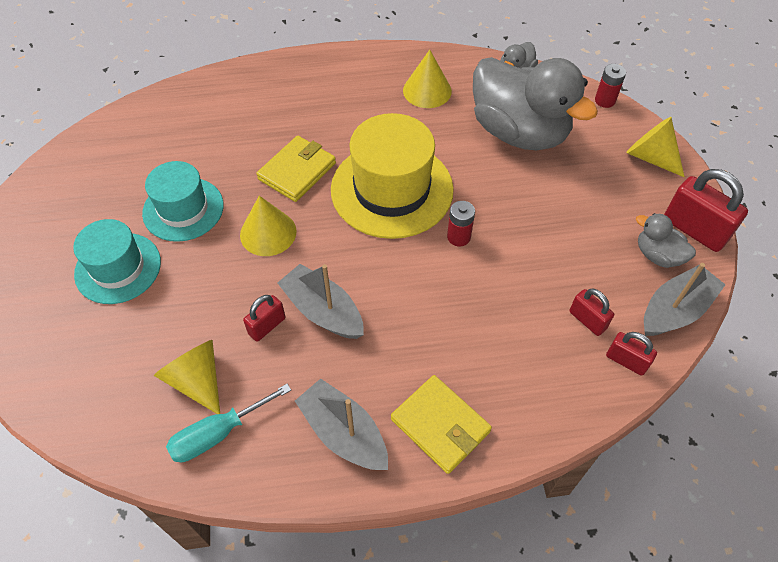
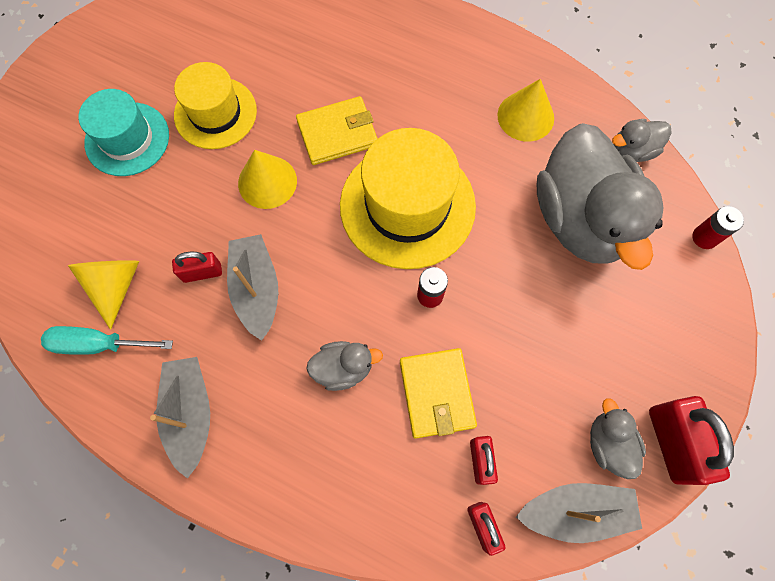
camera: 35 degrees right, 15 degrees up
(183, 209) = (215, 113): turquoise hat -> yellow hat
(437, 323) = (343, 368): none -> grey duck
(440, 425) = (271, 465): yellow wallet -> yellow wallet (436, 393)
(650, 157) = (697, 333): yellow cone -> none

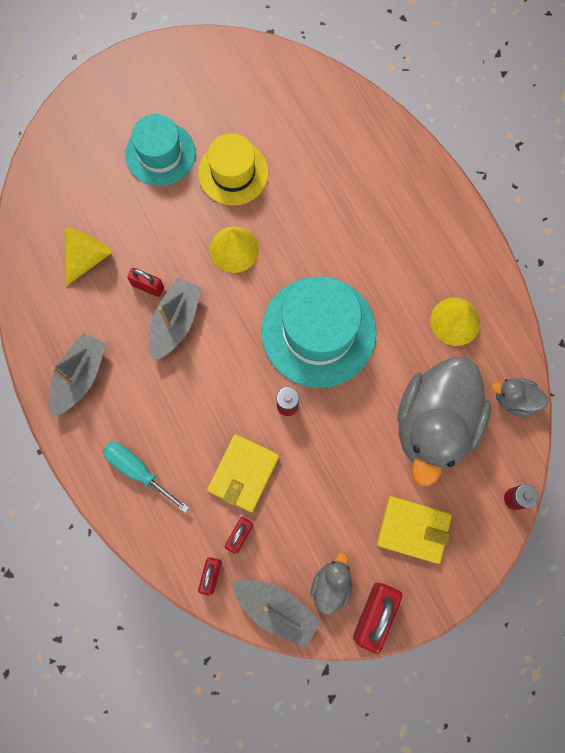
camera: 35 degrees right, 5 degrees up
(98, 344) = (52, 291): turquoise screwdriver -> turquoise screwdriver (138, 470)
(337, 133) = (308, 244): yellow wallet -> yellow wallet (413, 530)
(343, 368) = (195, 415): grey duck -> none
(407, 206) = (318, 331): yellow hat -> turquoise hat

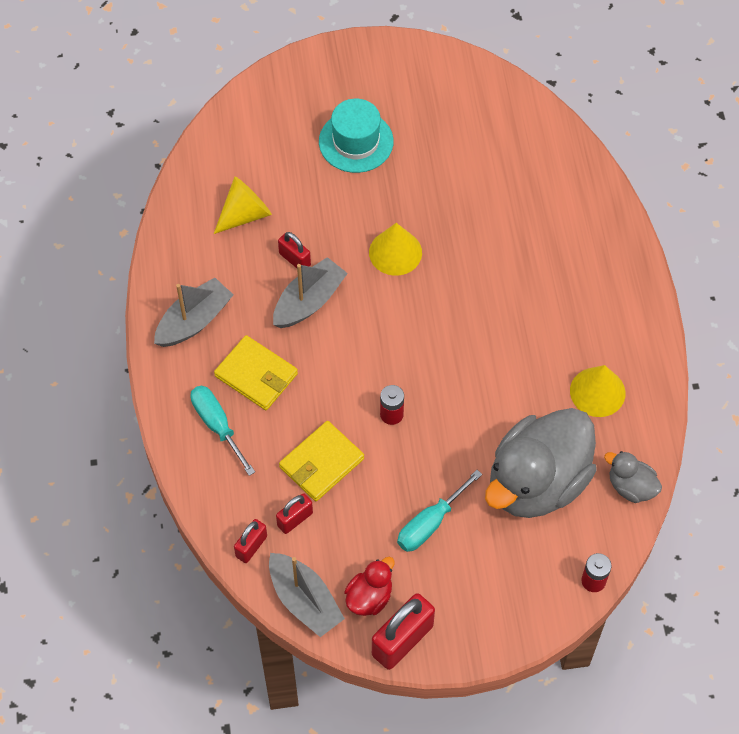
camera: 20 degrees right, 15 degrees down
(233, 173) = (422, 181): yellow hat -> none
(318, 331) = (451, 356): turquoise hat -> none
(331, 585) = (369, 597): grey duck -> red duck
(358, 496) = (430, 523): none -> turquoise screwdriver
(413, 530) = (474, 574): yellow wallet -> yellow wallet (256, 375)

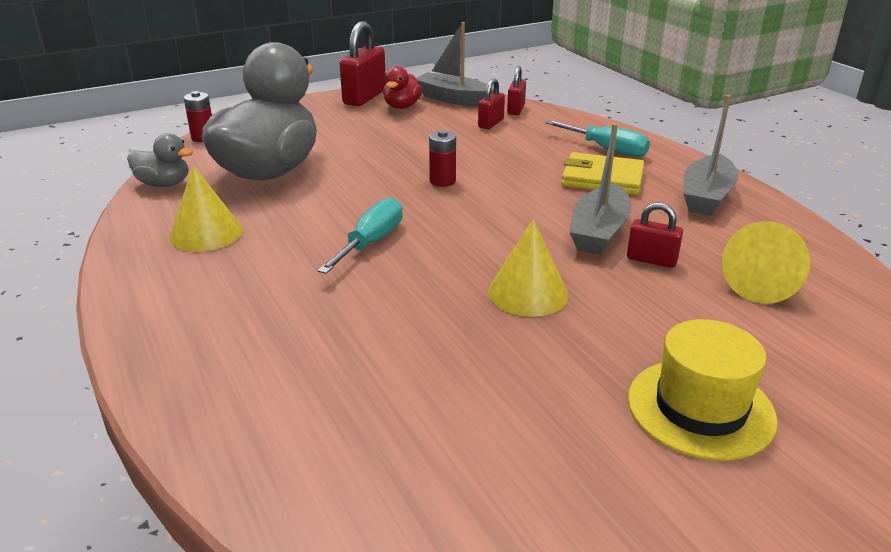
camera: 160 degrees right, 30 degrees down
(321, 463) = (491, 148): yellow wallet -> none
(356, 141) = (700, 408): turquoise hat -> yellow hat
(430, 523) = (368, 138): turquoise screwdriver -> turquoise screwdriver (371, 242)

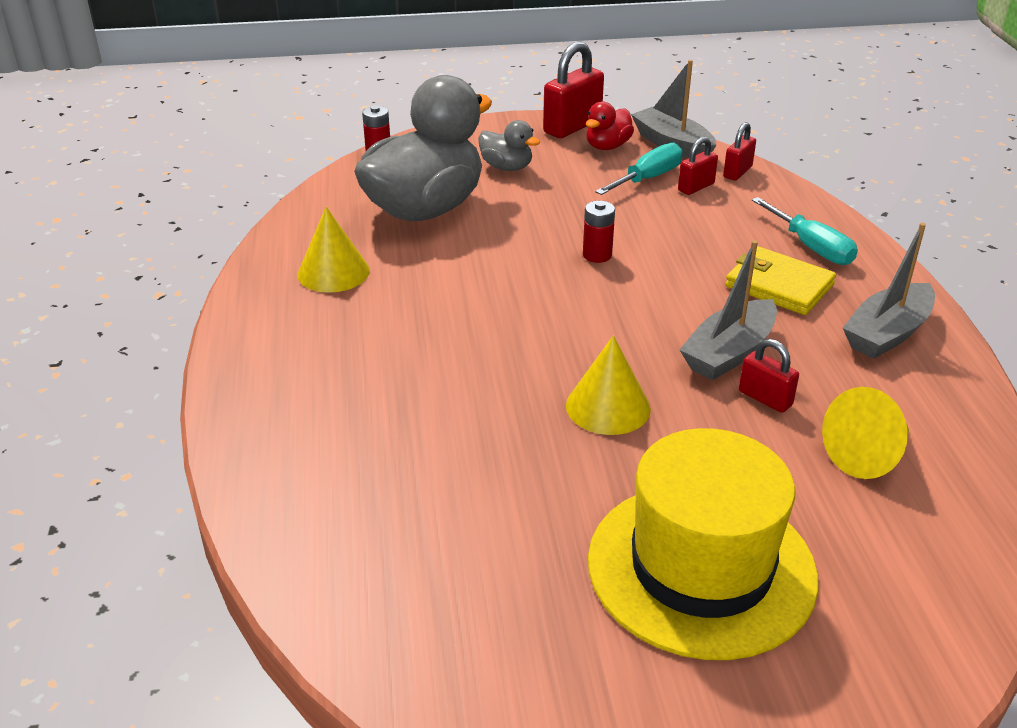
camera: 20 degrees right, 5 degrees up
(164, 184) = (318, 206): grey duck -> grey duck (506, 167)
(371, 242) = (484, 315): turquoise screwdriver -> turquoise screwdriver (648, 178)
(700, 408) = (701, 568): yellow hat -> yellow hat, size x1.56

